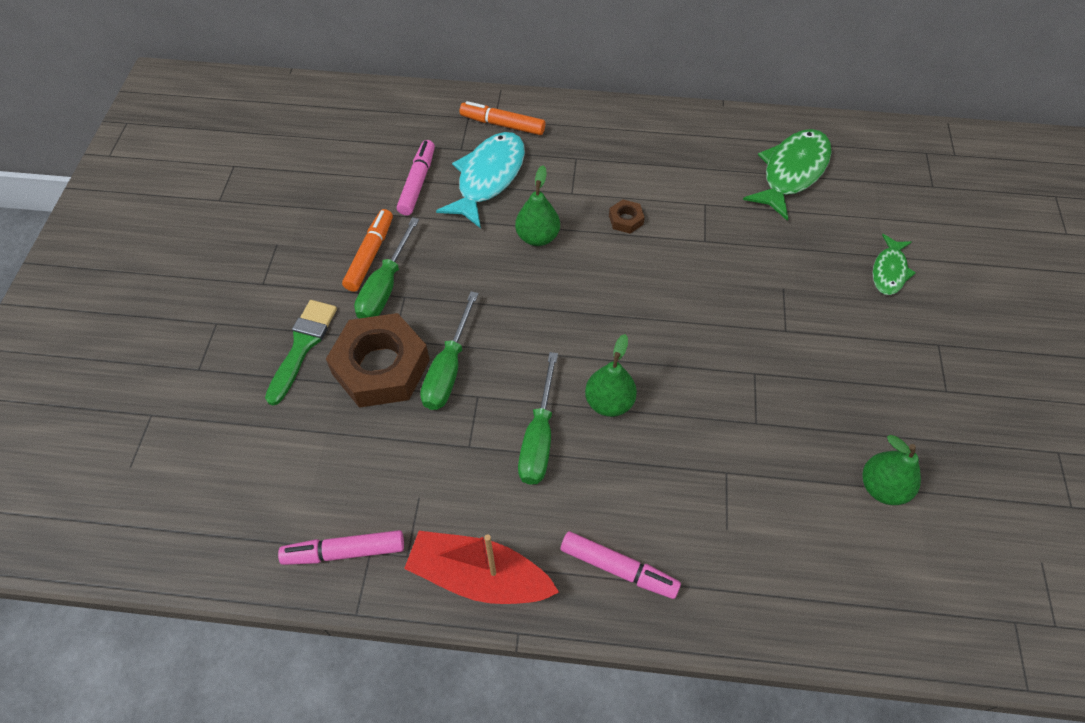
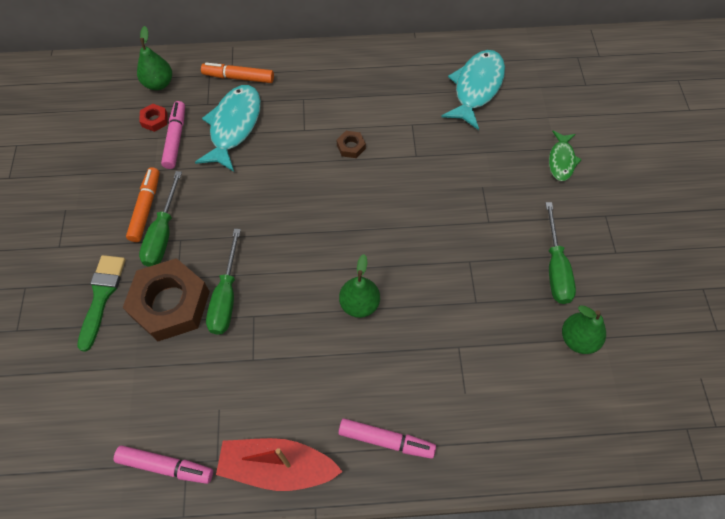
camera: 10 degrees left, 5 degrees up
(345, 552) = (165, 466): pink marker -> pink marker turned 150 degrees counterclockwise
(396, 159) = (154, 120): none -> red nut
(537, 237) = (282, 172): green pear -> green pear (159, 83)
(539, 438) = (308, 343): green screwdriver -> green screwdriver (555, 268)
(792, 172) = (476, 88): green fish -> turquoise fish

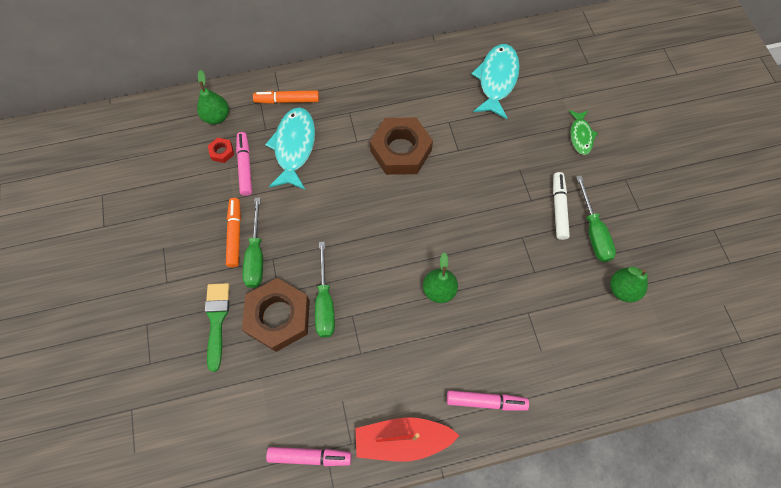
camera: 10 degrees left, 5 degrees up
(351, 147) = (401, 150): brown nut -> brown nut, size x2.40
(519, 236) = (558, 208): none -> white marker

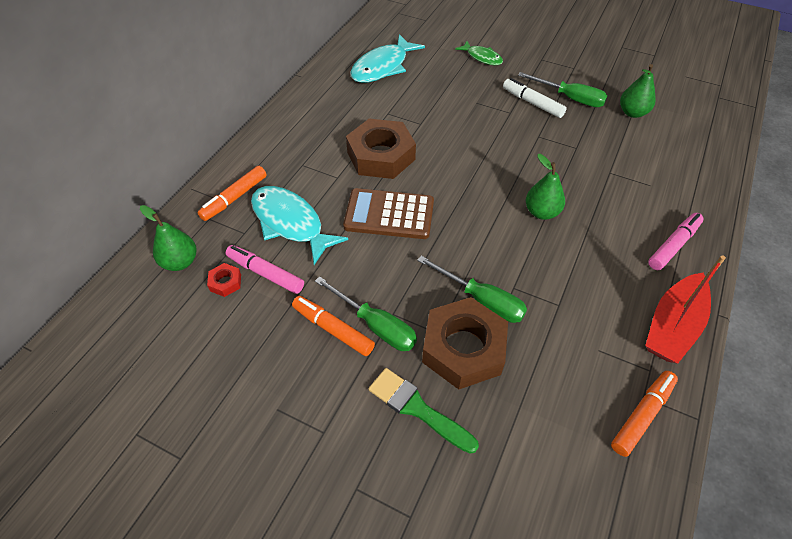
camera: 50 degrees left, 15 degrees down
(309, 456) = (641, 415): pink marker -> orange marker
(351, 196) = (389, 214): none -> brown calculator
(496, 80) = (382, 67): turquoise fish -> turquoise fish turned 105 degrees counterclockwise

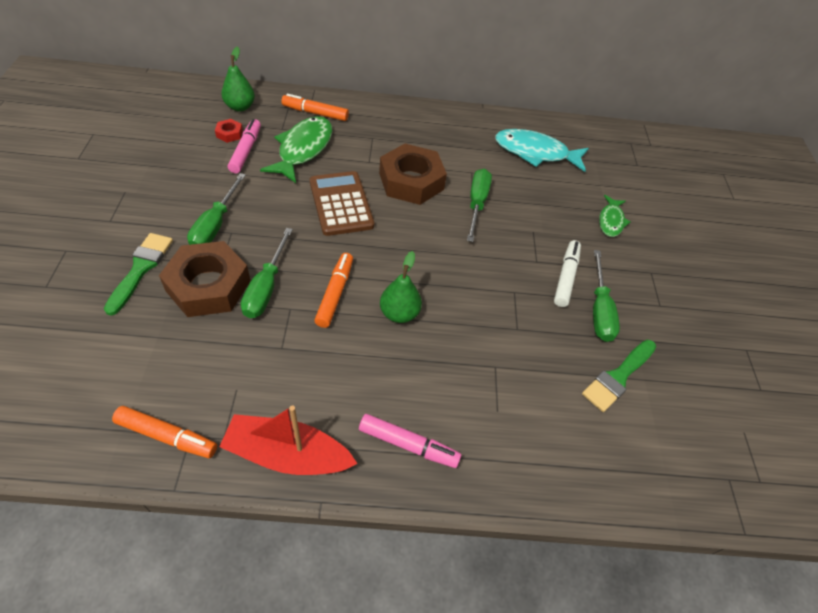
camera: 60 degrees right, 0 degrees up
(290, 223) = (303, 149): turquoise fish -> green fish
(333, 329) = (203, 201): orange marker -> orange marker (335, 294)
(430, 123) = (476, 204): none -> green screwdriver
(632, 113) = (618, 377): green pear -> green brush

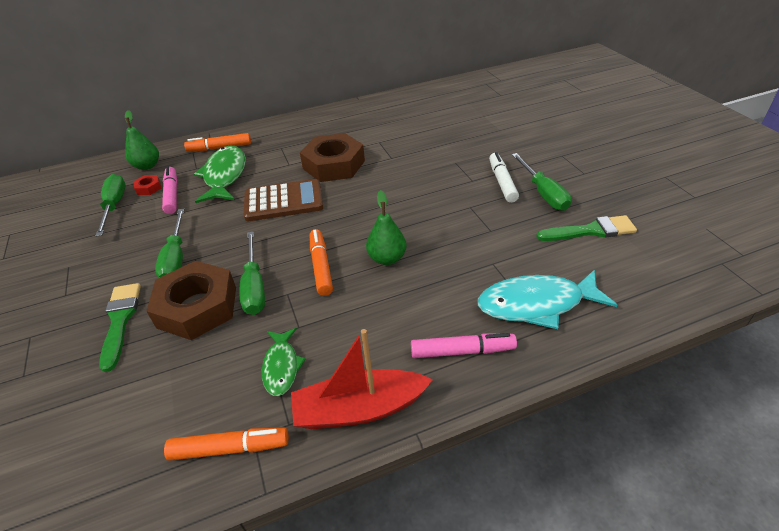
camera: 15 degrees left, 10 degrees down
(341, 204) = (283, 201): brown calculator -> brown calculator turned 120 degrees clockwise
(476, 204) = (398, 160): green screwdriver -> green screwdriver (114, 206)
(535, 153) = (420, 113): turquoise fish -> turquoise fish (536, 304)
(611, 221) = (508, 135): green fish -> green fish (281, 367)
(618, 377) = (591, 231): green brush -> green brush turned 120 degrees counterclockwise

